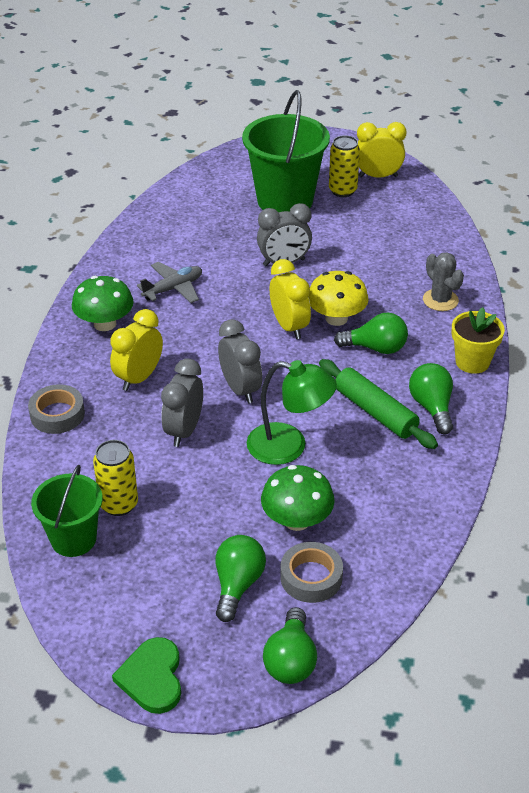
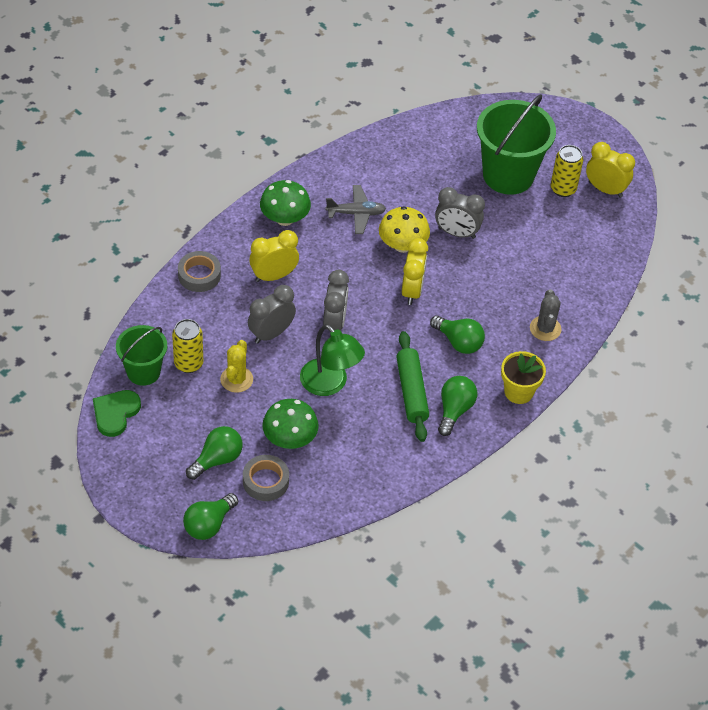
camera: 30 degrees right, 10 degrees up
(152, 678) = (122, 486): green heart -> green heart (115, 413)
(186, 492) = (236, 379): none -> yellow cactus
(336, 318) = (452, 302): yellow mushroom -> yellow mushroom (402, 245)

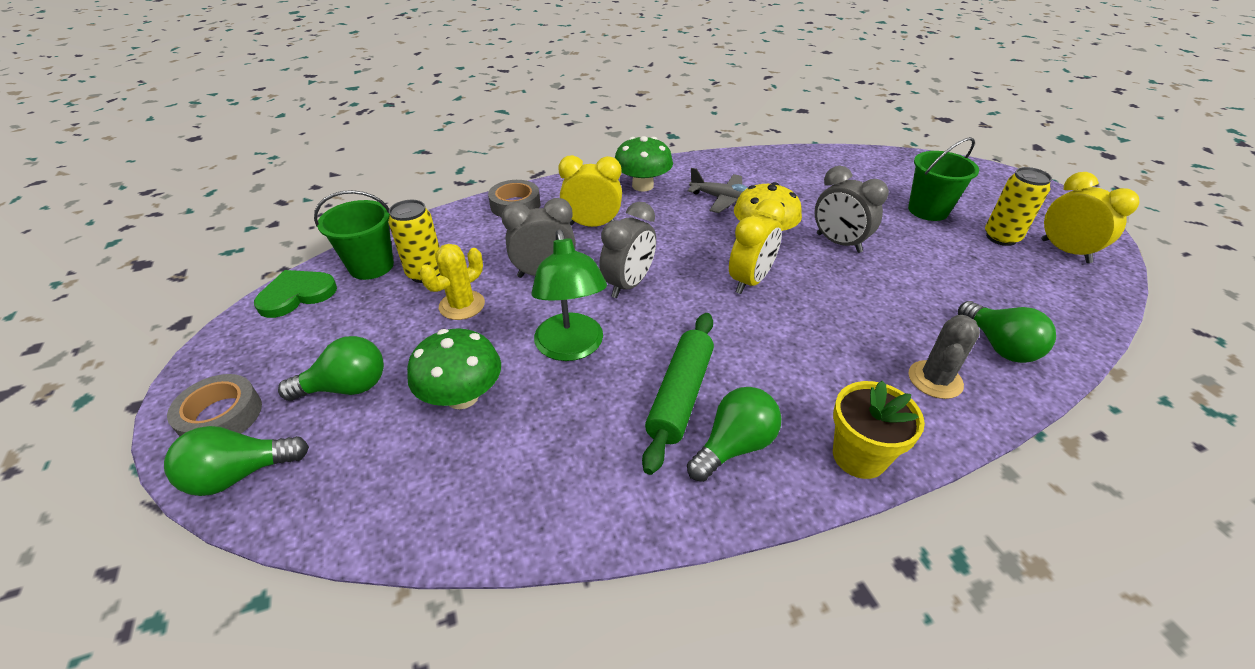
camera: 30 degrees right, 10 degrees down
(265, 481) = (377, 442): grey tape -> grey tape (221, 416)
(458, 342) = (786, 355): green light bulb -> green light bulb (999, 346)
(508, 175) = (928, 210): green bucket -> green bucket, size x0.59

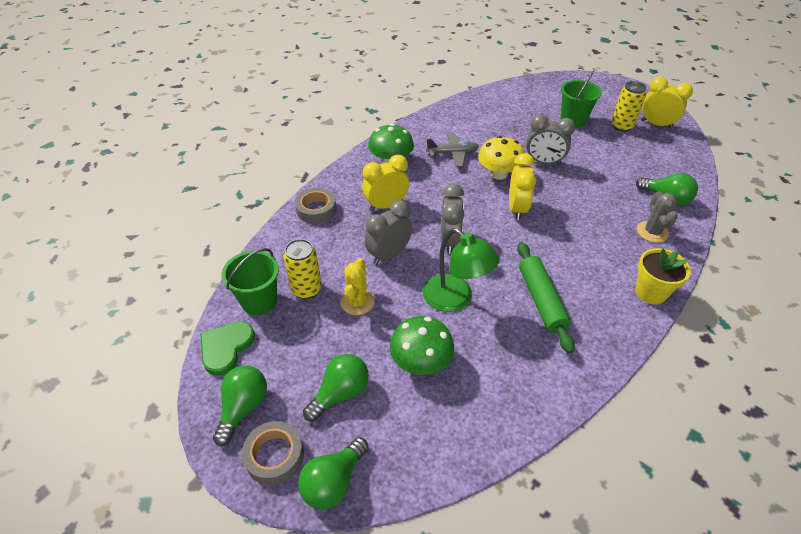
camera: 30 degrees left, 5 degrees up
(734, 446) = (591, 316): green light bulb -> green light bulb (243, 407)

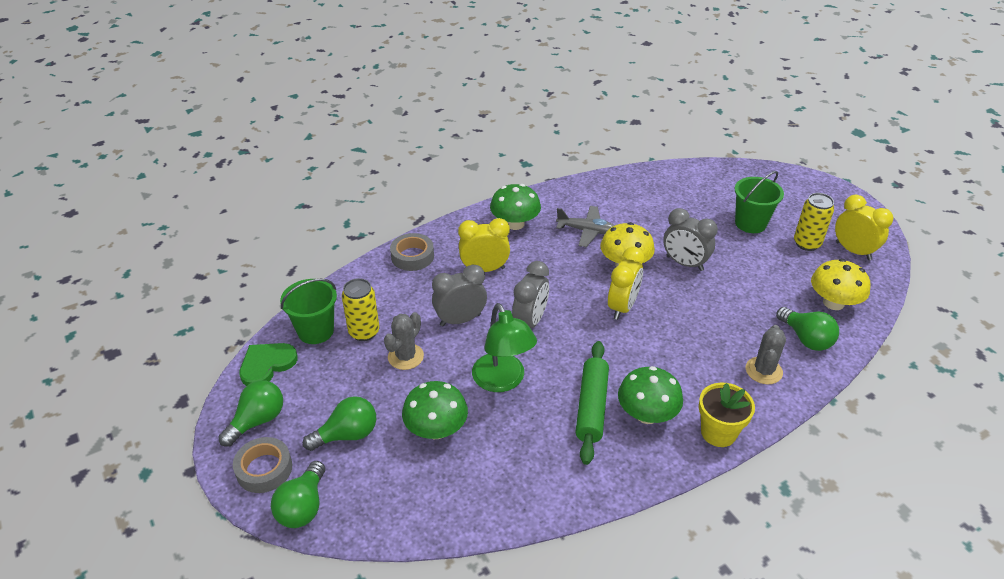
camera: 20 degrees right, 5 degrees down
(333, 481) = (303, 507): green light bulb -> green light bulb turned 45 degrees counterclockwise
(357, 302) = (405, 357): yellow cactus -> grey cactus
(588, 293) = (647, 414): none -> green mushroom
(667, 166) = (833, 303): none -> yellow mushroom

